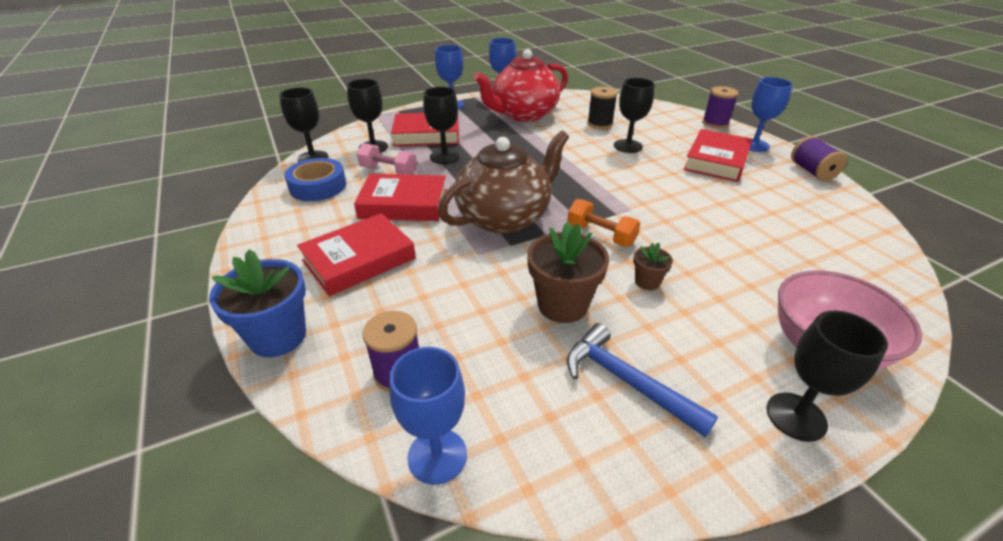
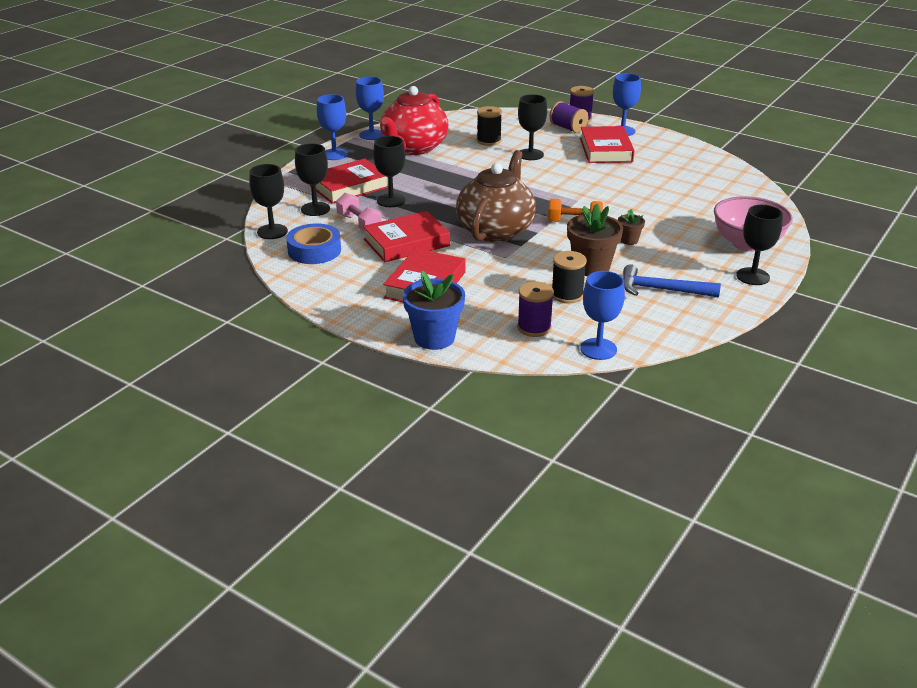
camera: 30 degrees left, 5 degrees down
(389, 171) = (359, 224): pink dumbbell -> pink dumbbell turned 60 degrees clockwise
(491, 336) = (567, 295): none -> black spool
(812, 172) = (676, 142): purple spool -> purple spool (568, 128)

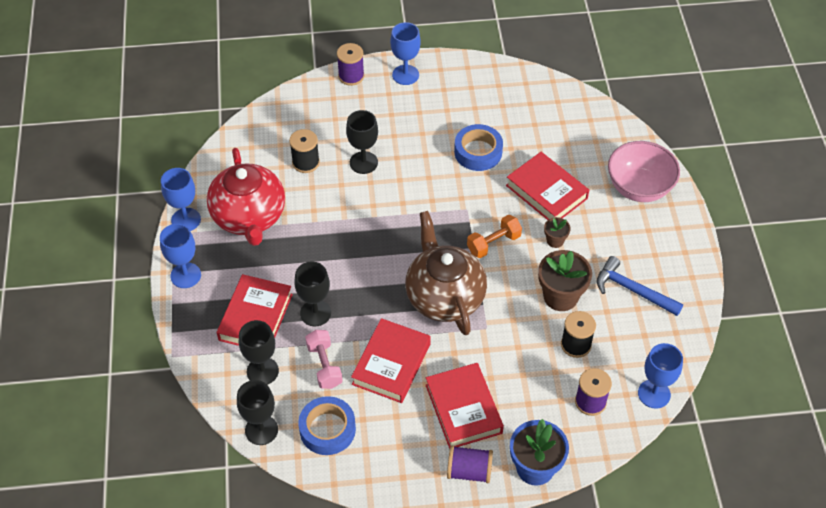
camera: 40 degrees left, 20 degrees up
(359, 224) = (324, 365): pink dumbbell -> pink dumbbell turned 60 degrees clockwise
(568, 128) = (355, 98): purple spool -> purple spool (469, 471)
(606, 150) = (419, 115): red book -> red book (546, 192)
(627, 180) = (478, 152): none -> blue tape
(662, 290) = (632, 290): blue hammer -> blue hammer turned 60 degrees clockwise
(752, 276) = (676, 229): black goblet -> none

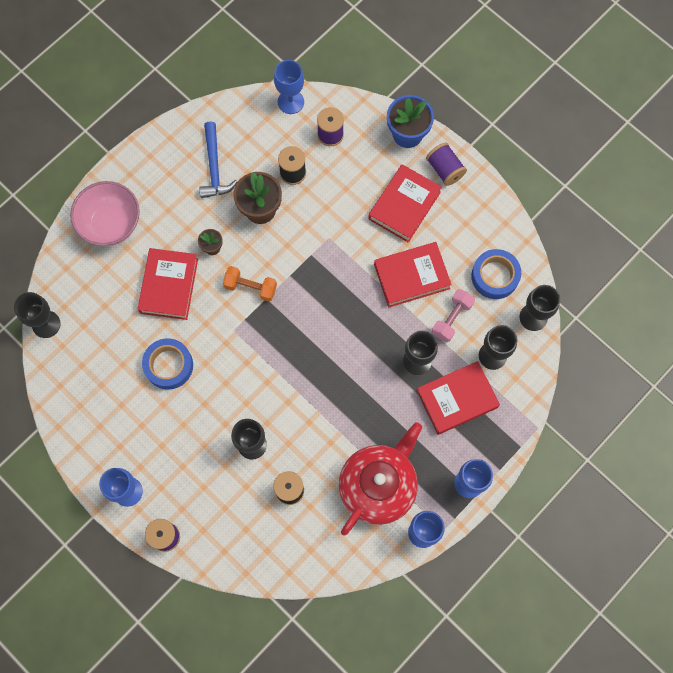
camera: 130 degrees left, 20 degrees up
(444, 296) = (327, 285): brown teapot -> none
(584, 102) = (46, 324): none -> black goblet

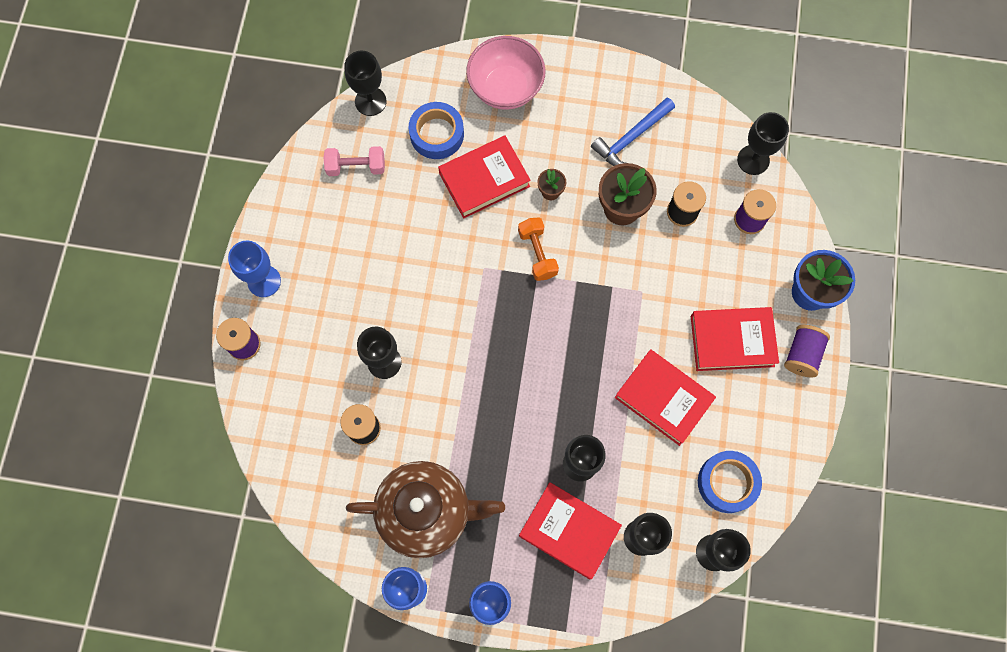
camera: 55 degrees right, 0 degrees up
(169, 365) = (407, 233): blue tape -> blue tape (437, 134)
(290, 102) = (753, 160): blue goblet -> black goblet
(378, 485) = (426, 511): red teapot -> brown teapot
(452, 318) = (649, 469): pink dumbbell -> pink dumbbell (356, 167)

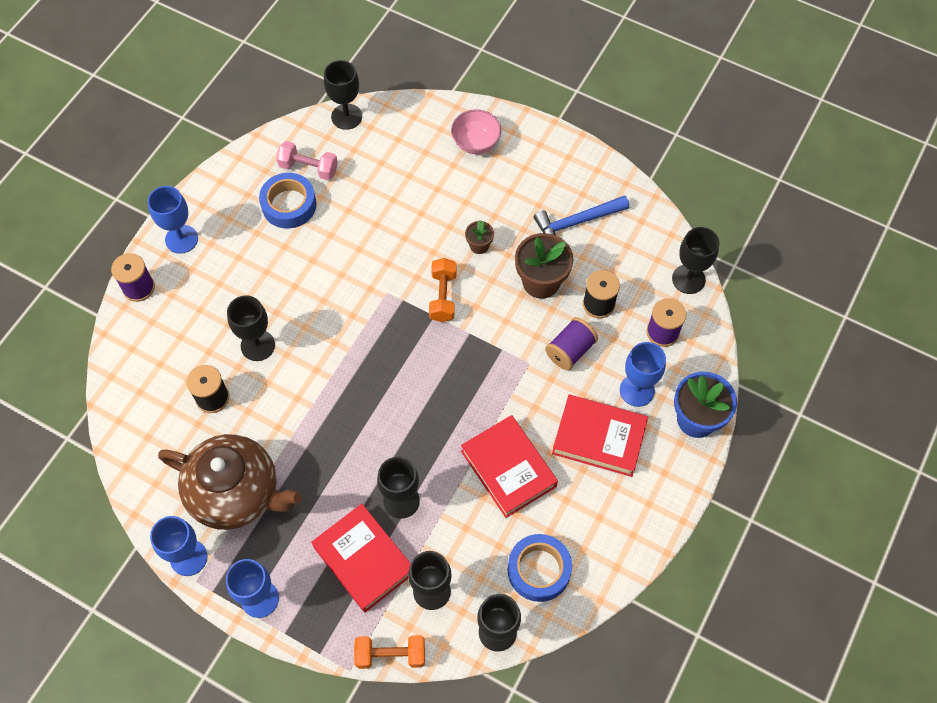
camera: 20 degrees right, 10 degrees down
(437, 134) = (394, 163): blue tape -> blue tape (289, 205)
(484, 180) = (421, 216): red book -> none
(505, 88) = (476, 143): pink bowl -> pink bowl, size x0.65
(629, 609) = (390, 655): none -> orange dumbbell
(748, 283) = (637, 390): none -> blue goblet
(802, 355) = (664, 475): purple spool -> purple spool (570, 350)

